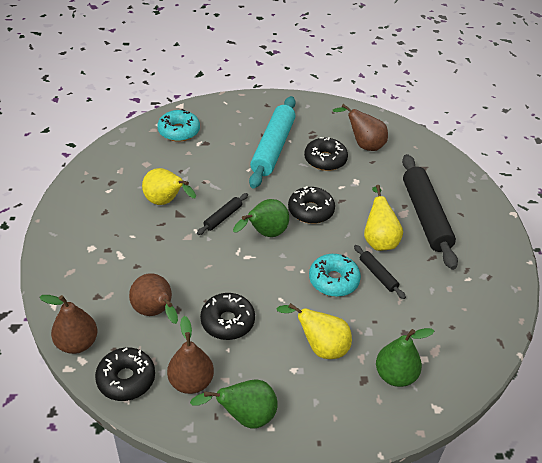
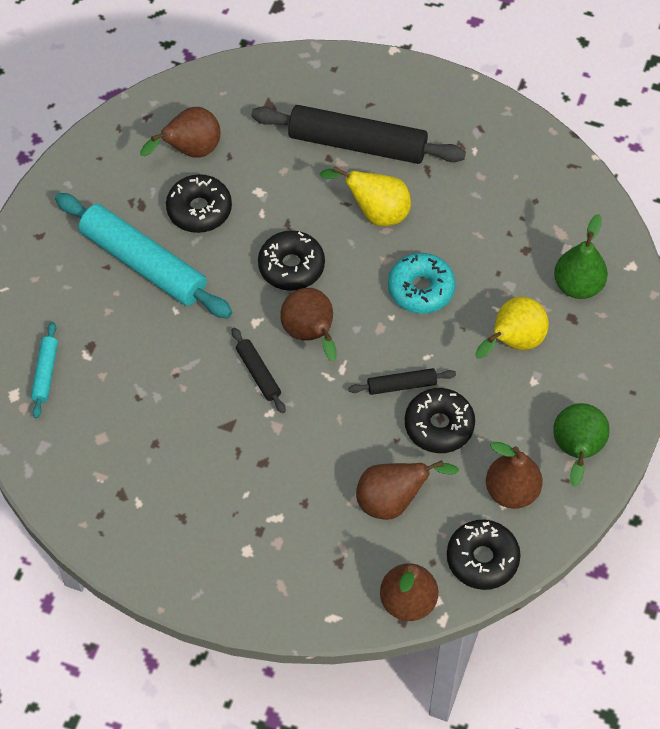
camera: 65 degrees left, 15 degrees up
(166, 202) = (197, 434): yellow pear -> none
(179, 131) = (45, 373): turquoise donut -> turquoise rolling pin
(265, 234) = (310, 335): green pear -> brown pear
(378, 275) = (431, 239): black rolling pin -> black rolling pin (402, 385)

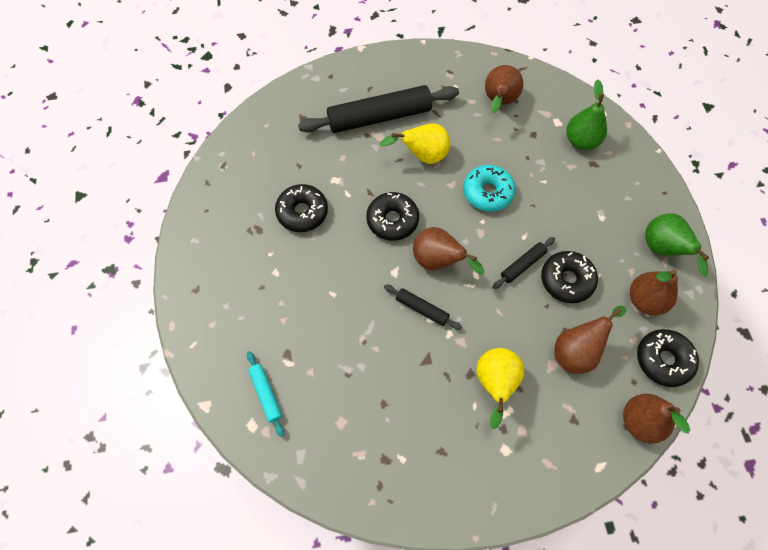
camera: 30 degrees left, 5 degrees up
(143, 263) = (287, 271): turquoise rolling pin -> none
(190, 151) = (269, 175): brown pear -> brown pear (499, 102)
(513, 342) = (570, 198): yellow pear -> yellow pear (495, 384)

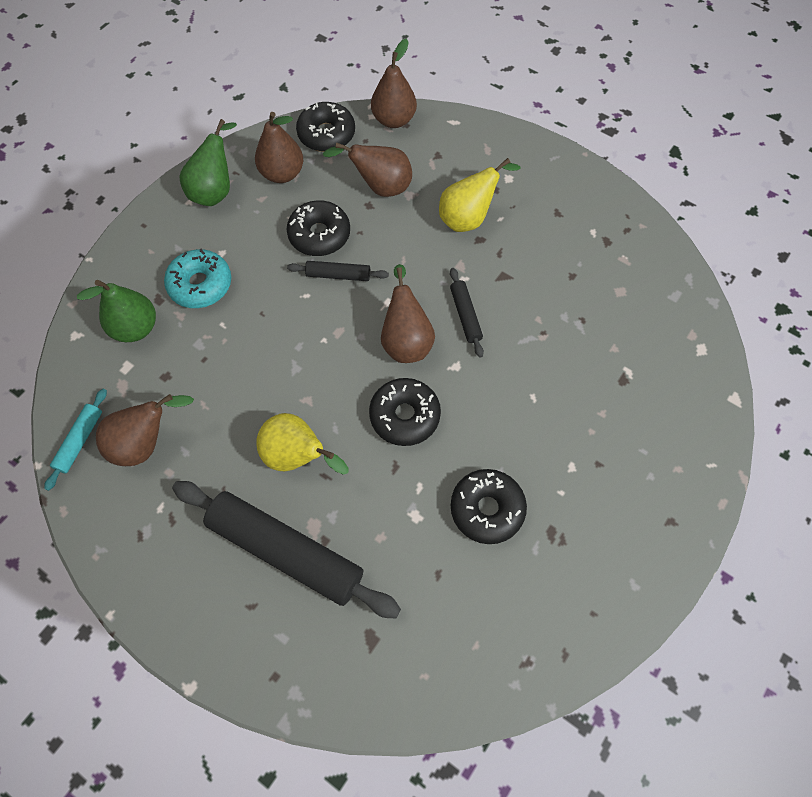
camera: 135 degrees left, 0 degrees up
(266, 394) = (670, 363): turquoise rolling pin -> turquoise rolling pin (80, 441)
(487, 192) = (285, 360): turquoise donut -> turquoise donut (200, 285)

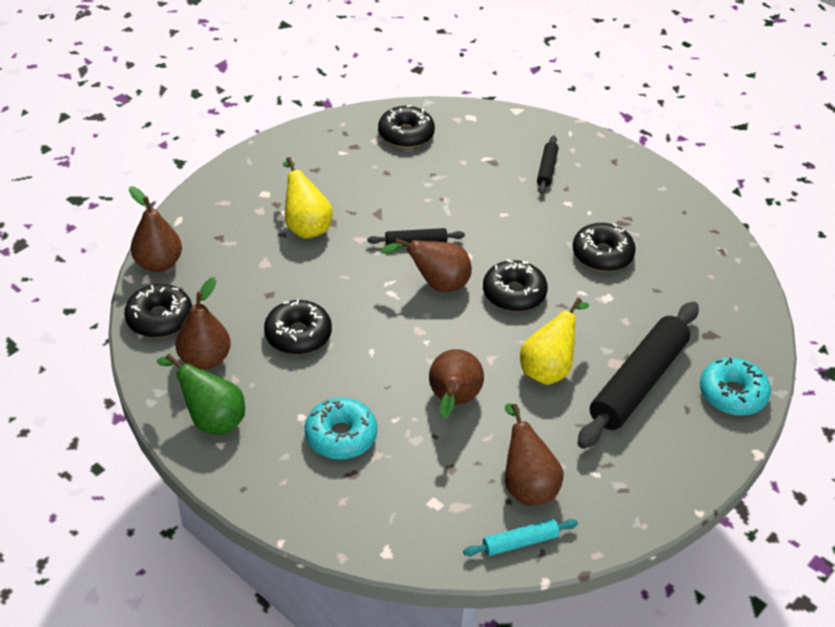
camera: 85 degrees left, 20 degrees down
(80, 441) = (520, 542): turquoise rolling pin -> turquoise rolling pin turned 45 degrees counterclockwise
(136, 328) = (387, 494): green pear -> none
(277, 662) = (732, 394): none -> turquoise donut
(338, 275) = (352, 324): black rolling pin -> black rolling pin (547, 169)
(380, 187) = (249, 283): brown pear -> brown pear (453, 401)
(644, 286) = (406, 134): none -> black donut

